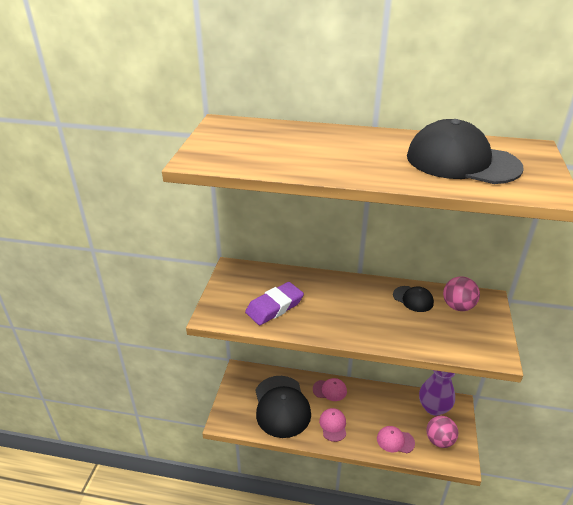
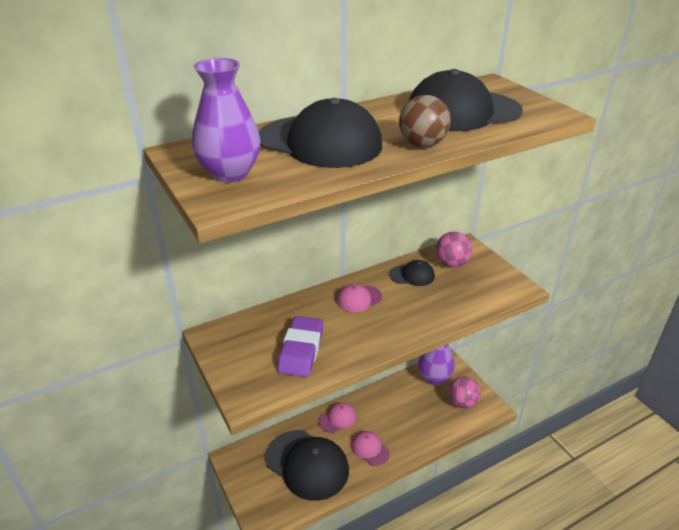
camera: 40 degrees left, 0 degrees up
(227, 146) = (230, 173): none -> purple vase
(313, 146) = (320, 142): none -> black cap
(383, 174) = (422, 145): none -> brown ball
(395, 441) = (431, 426): pink cap -> pink cap (359, 299)

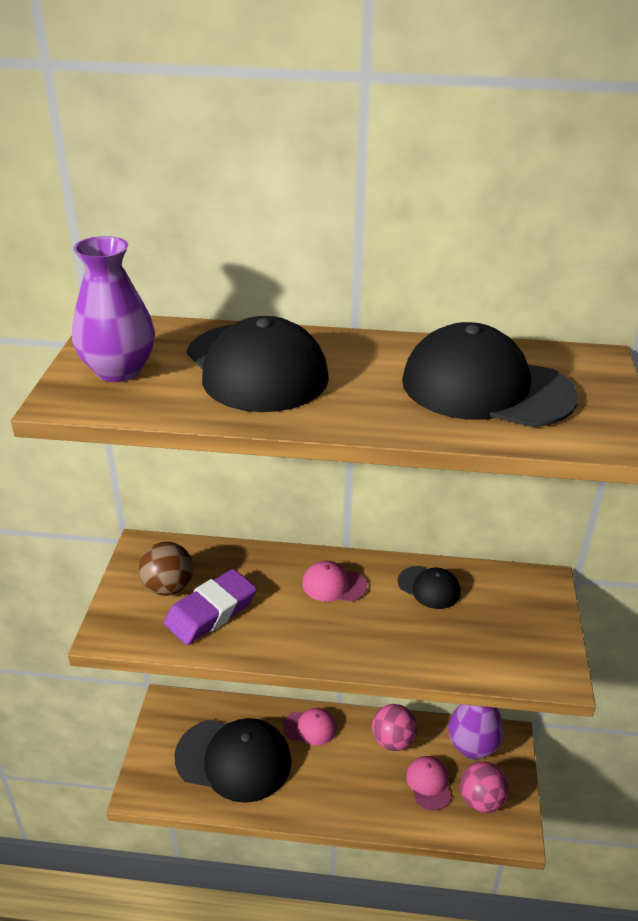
camera: 35 degrees right, 0 degrees up
(307, 464) = (234, 759): black cap -> black cap turned 60 degrees counterclockwise
(370, 449) = (315, 786): pink cap -> pink cap (428, 784)
(422, 145) = (363, 415): brown ball -> brown ball (168, 587)
(451, 263) = (497, 597): pink ball -> pink ball (393, 740)

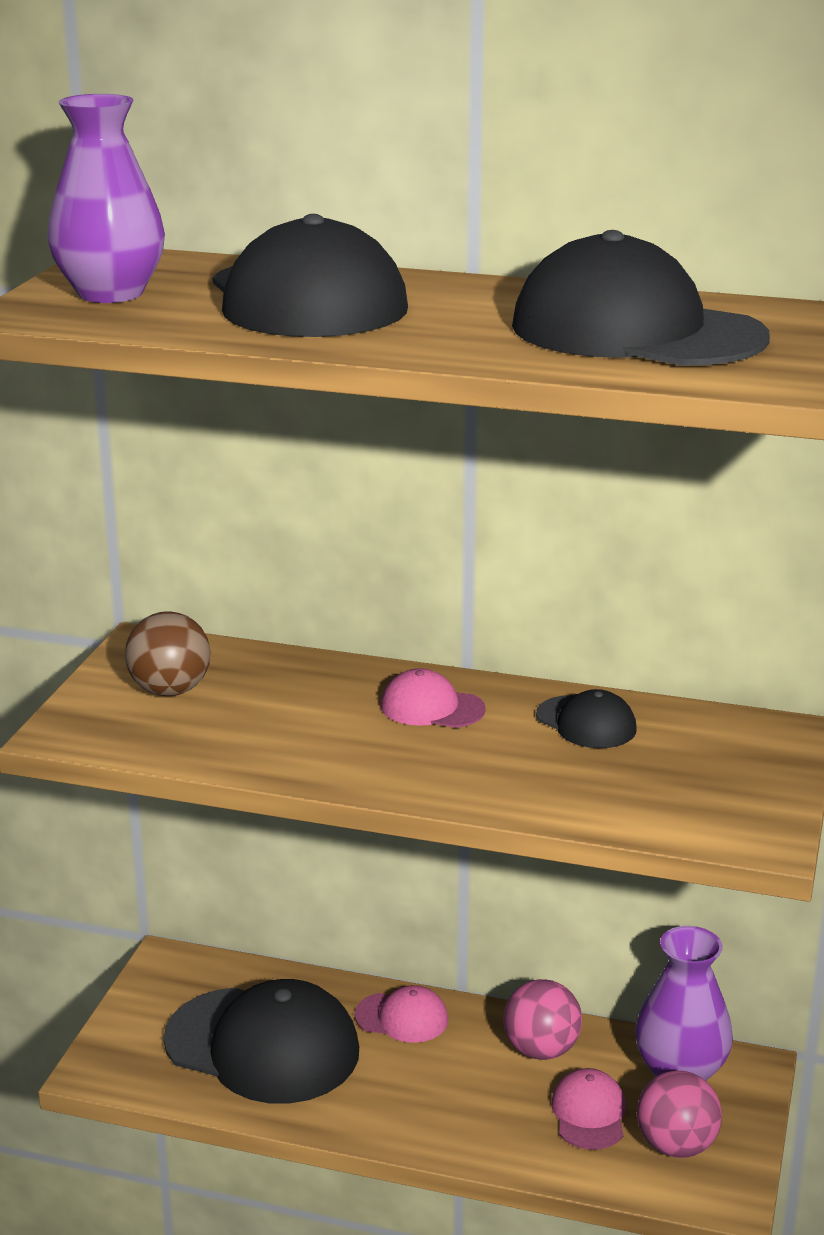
camera: 10 degrees right, 10 degrees down
(211, 612) = (228, 722): purple eraser -> none

